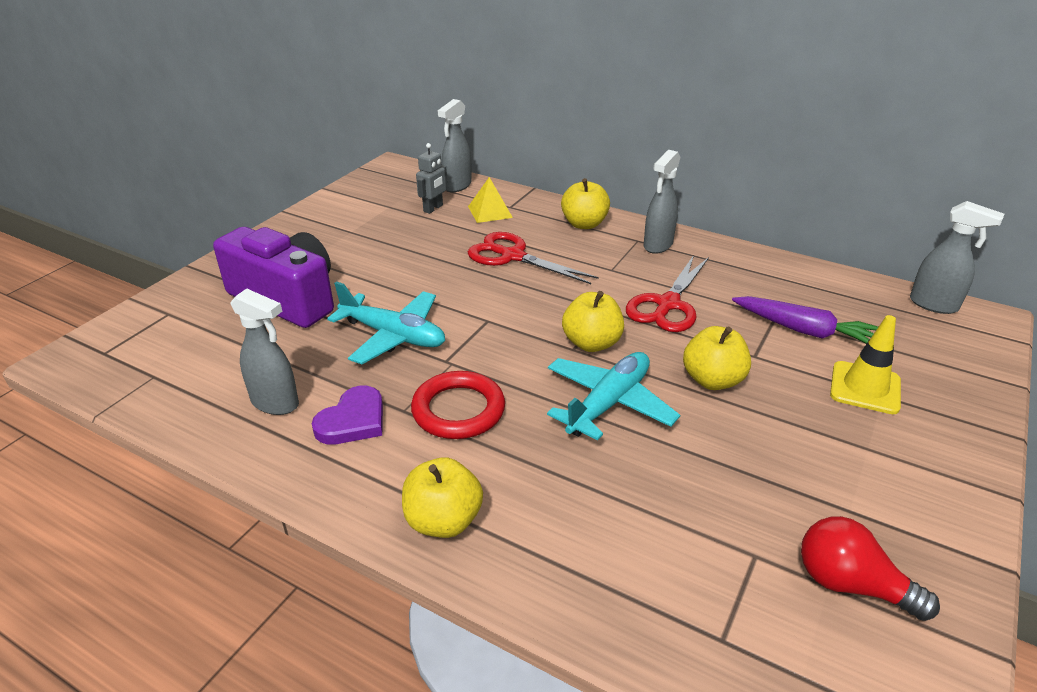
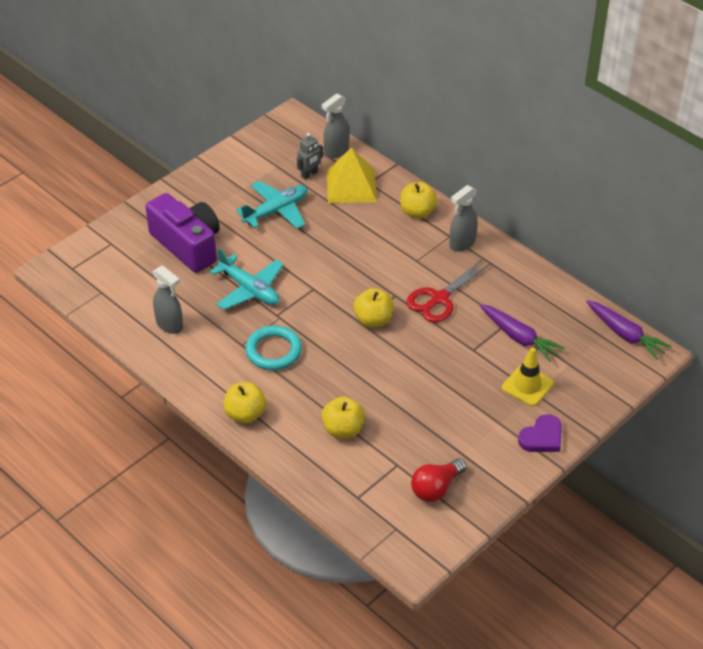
camera: 15 degrees right, 10 degrees up
(353, 420) = (211, 346): purple heart -> purple heart (542, 437)
(458, 410) = (273, 351): red ring -> turquoise ring
(490, 212) = (351, 186): yellow pyramid -> yellow pyramid, size x1.69
(513, 256) = (351, 235): red scissors -> none
(608, 403) = (363, 364): turquoise plane -> turquoise plane (276, 211)
(712, 380) = (435, 361): yellow apple -> yellow apple (343, 429)
(851, 585) = (436, 488): red light bulb -> red light bulb turned 90 degrees counterclockwise
(934, 305) = (625, 335): grey spray bottle -> purple carrot

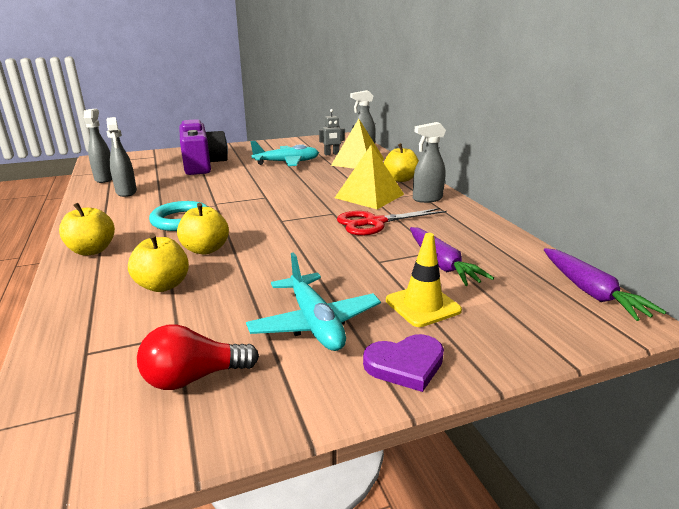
camera: 25 degrees right, 20 degrees down
(115, 308) = (105, 178): none -> grey spray bottle
(249, 289) = (214, 188): turquoise plane -> turquoise plane (315, 323)
(373, 320) = (295, 222): yellow apple -> yellow apple (205, 249)
(407, 255) = (369, 196): none -> yellow pyramid

